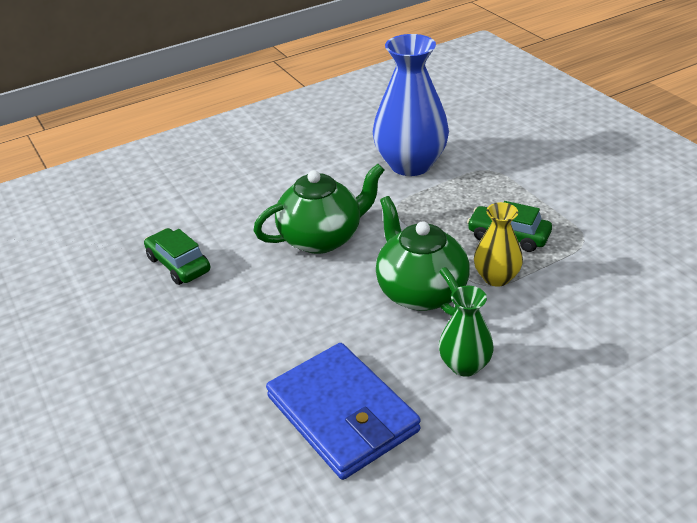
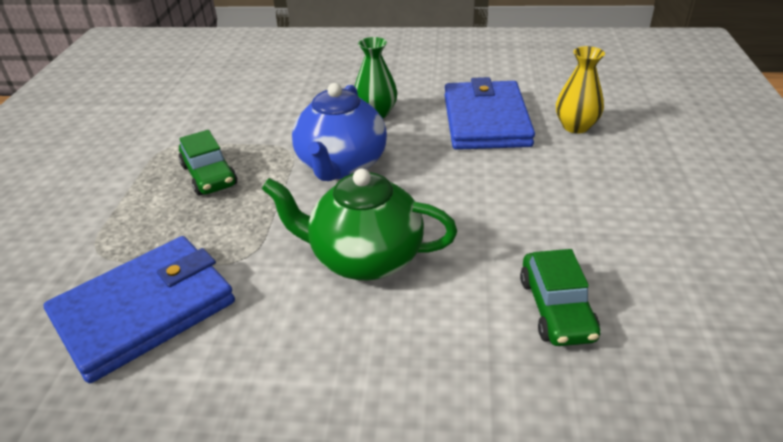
camera: 145 degrees left, 0 degrees up
(410, 164) = (145, 310): blue vase -> blue wallet
(420, 291) = (341, 166): green teapot -> blue teapot
(496, 277) = (273, 150): yellow vase -> yellow vase (575, 126)

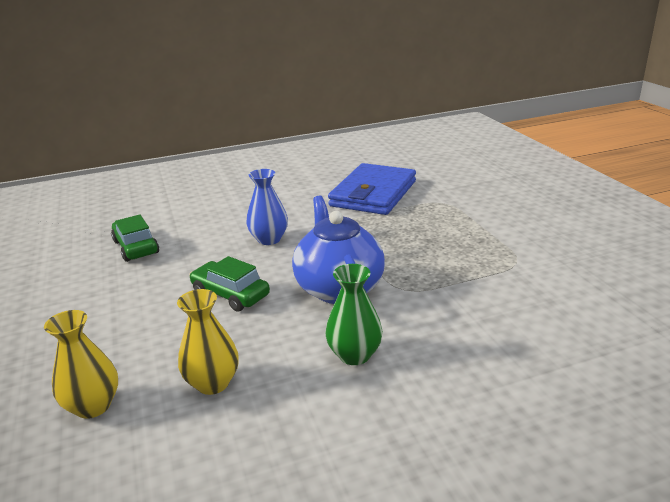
camera: 155 degrees right, 10 degrees down
(209, 175) = (442, 253): green car -> green car (230, 294)
(364, 258) = (269, 239): green teapot -> blue vase
(485, 120) = (213, 383): blue wallet -> yellow vase

